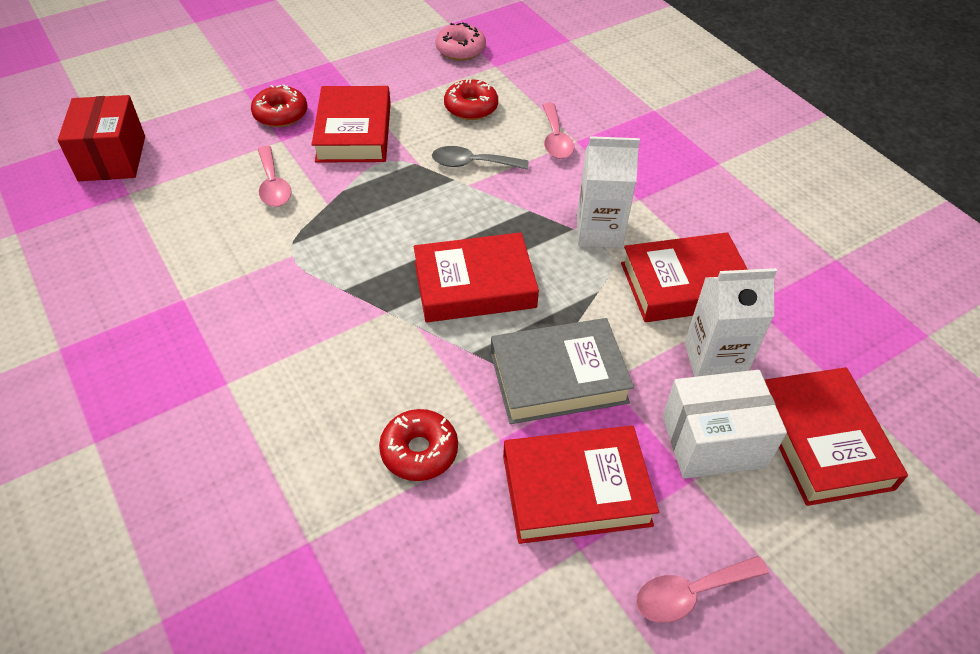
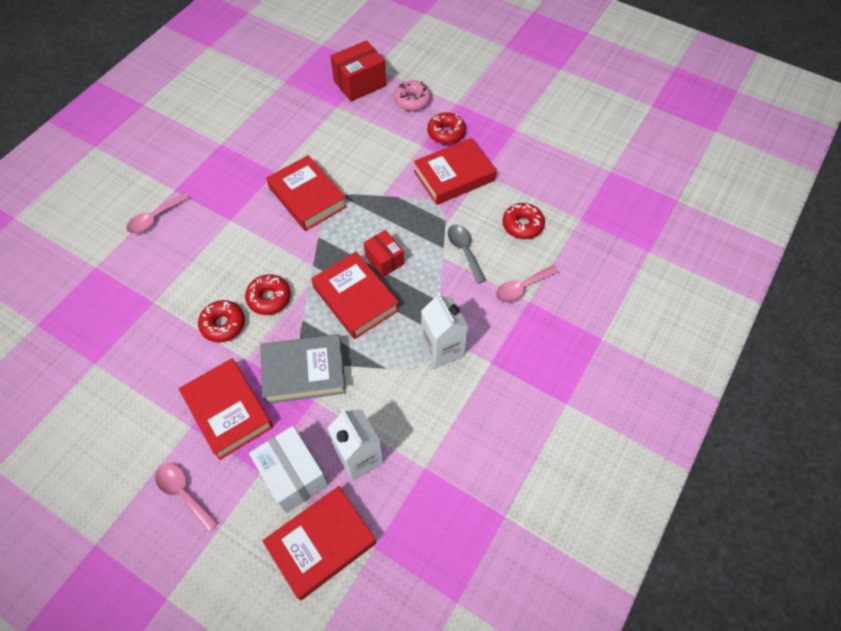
camera: 65 degrees right, 10 degrees up
(273, 185) = (382, 163): pink spoon -> pink spoon (155, 218)
(410, 379) = (269, 298): none -> red donut
(433, 237) = (384, 260): none -> red box
(460, 50) = (583, 191): pink donut -> pink donut (412, 100)
(558, 377) = (304, 372): grey book -> grey book turned 60 degrees counterclockwise
(684, 285) = (420, 418): red book -> red book (307, 197)

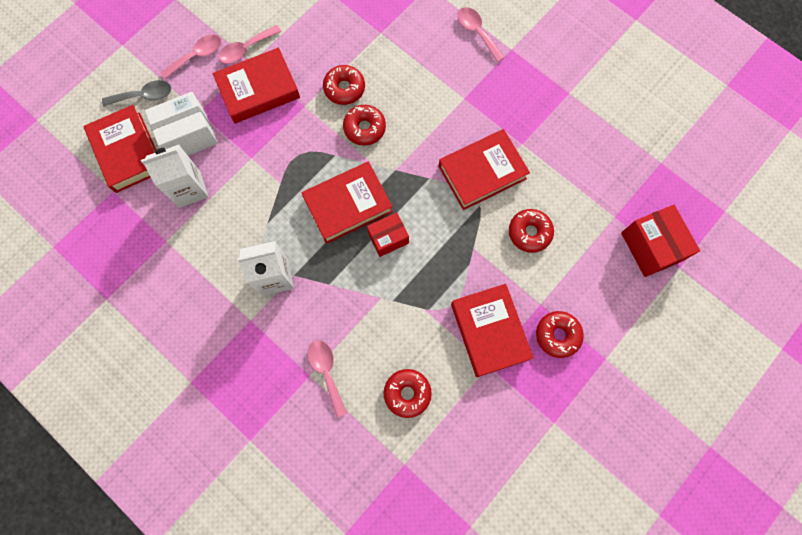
camera: 100 degrees right, 15 degrees up
(174, 437) = (246, 49): none -> pink spoon
(304, 372) = (280, 152): grey book -> none
(361, 158) = (529, 232): none -> red donut
(412, 100) = (616, 304): pink donut -> none
(464, 251) = (384, 322): grey spoon -> grey spoon (144, 96)

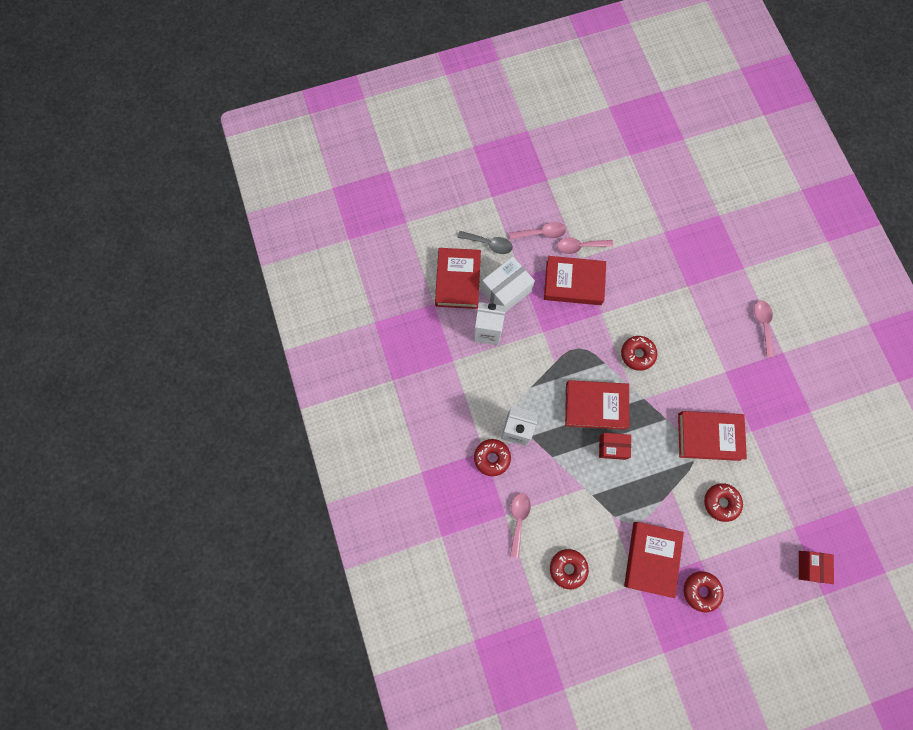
camera: 30 degrees right, 0 degrees up
(188, 136) = (506, 291): white box -> white box turned 45 degrees counterclockwise
(344, 88) = (637, 315): red donut -> red donut (492, 458)
(651, 247) = (810, 566): red box -> red box, size x0.65

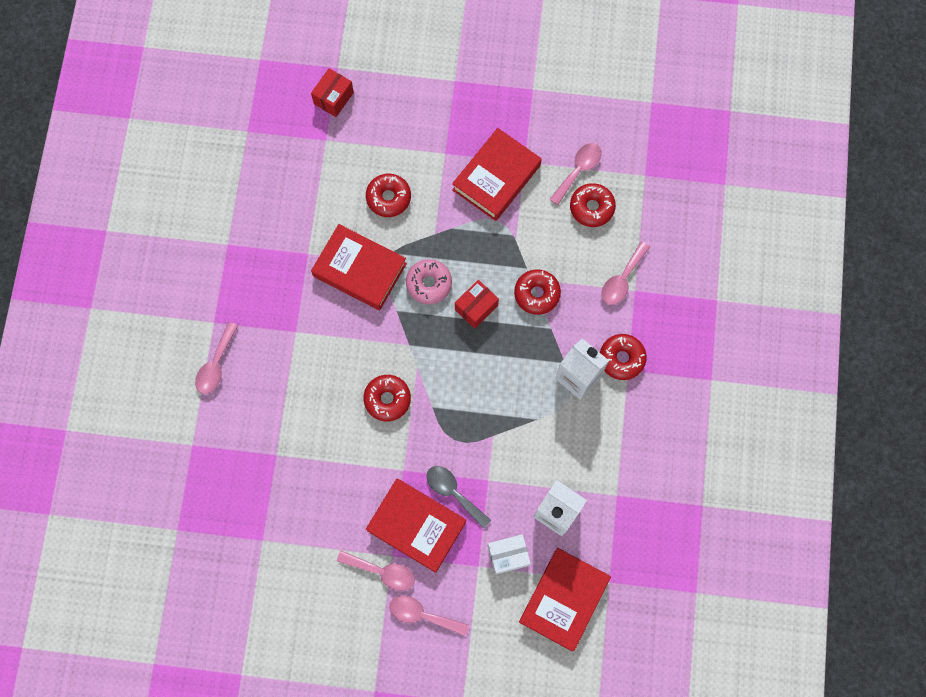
camera: 155 degrees left, 0 degrees up
(489, 244) = (499, 632): grey spoon -> grey spoon (453, 492)
(506, 291) = (508, 555): white box -> white box, size x0.65
(593, 596) = (578, 170): none -> pink spoon
(595, 406) = (471, 362): red book -> none
(612, 447) = (476, 308): red box -> red box turned 75 degrees counterclockwise
(655, 449) = (429, 283): none -> pink donut
(701, 591) = (462, 126): red donut -> red donut (537, 294)

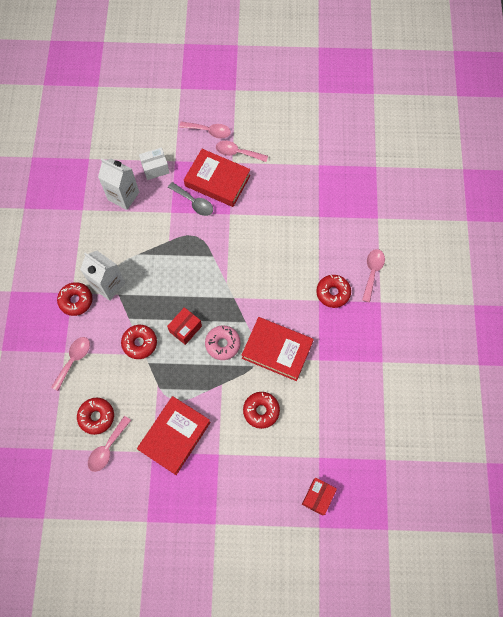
camera: 175 degrees right, 5 degrees down
(387, 399) = (245, 258): red donut -> red donut (333, 293)
(564, 599) = (118, 146): red book -> none

